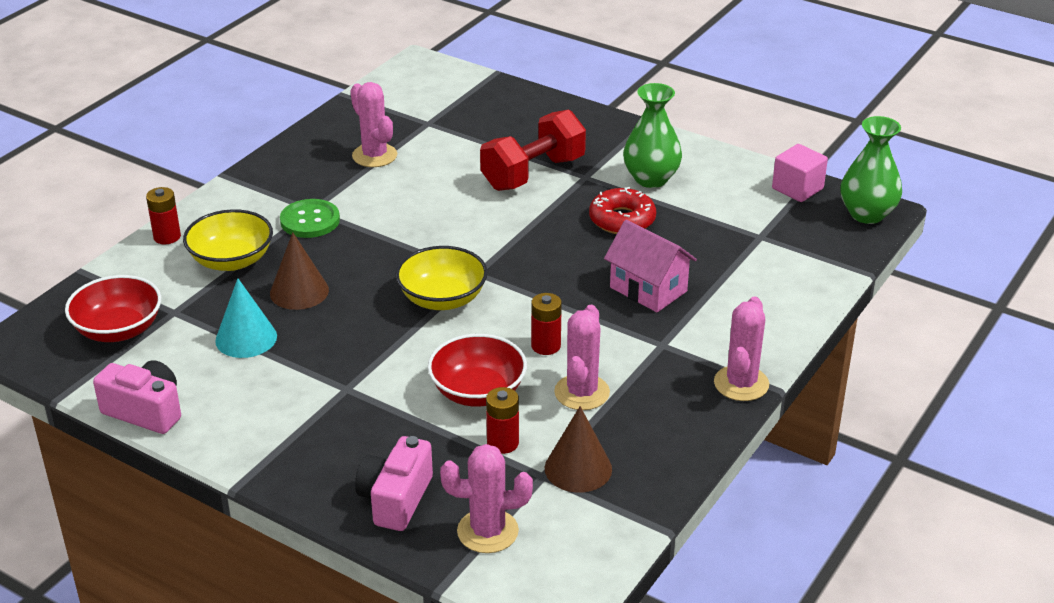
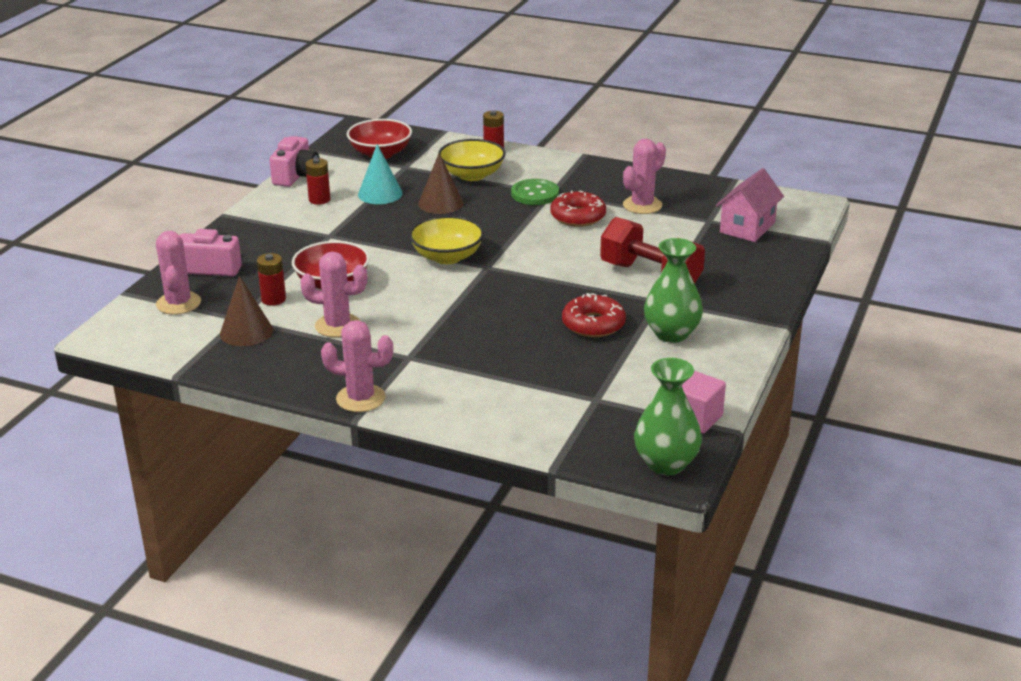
camera: 80 degrees right, 5 degrees down
(382, 199) = (578, 216): none -> red donut
(546, 346) = (395, 305): red battery -> red battery (319, 200)
(648, 289) = (487, 345): pink house -> pink house (747, 227)

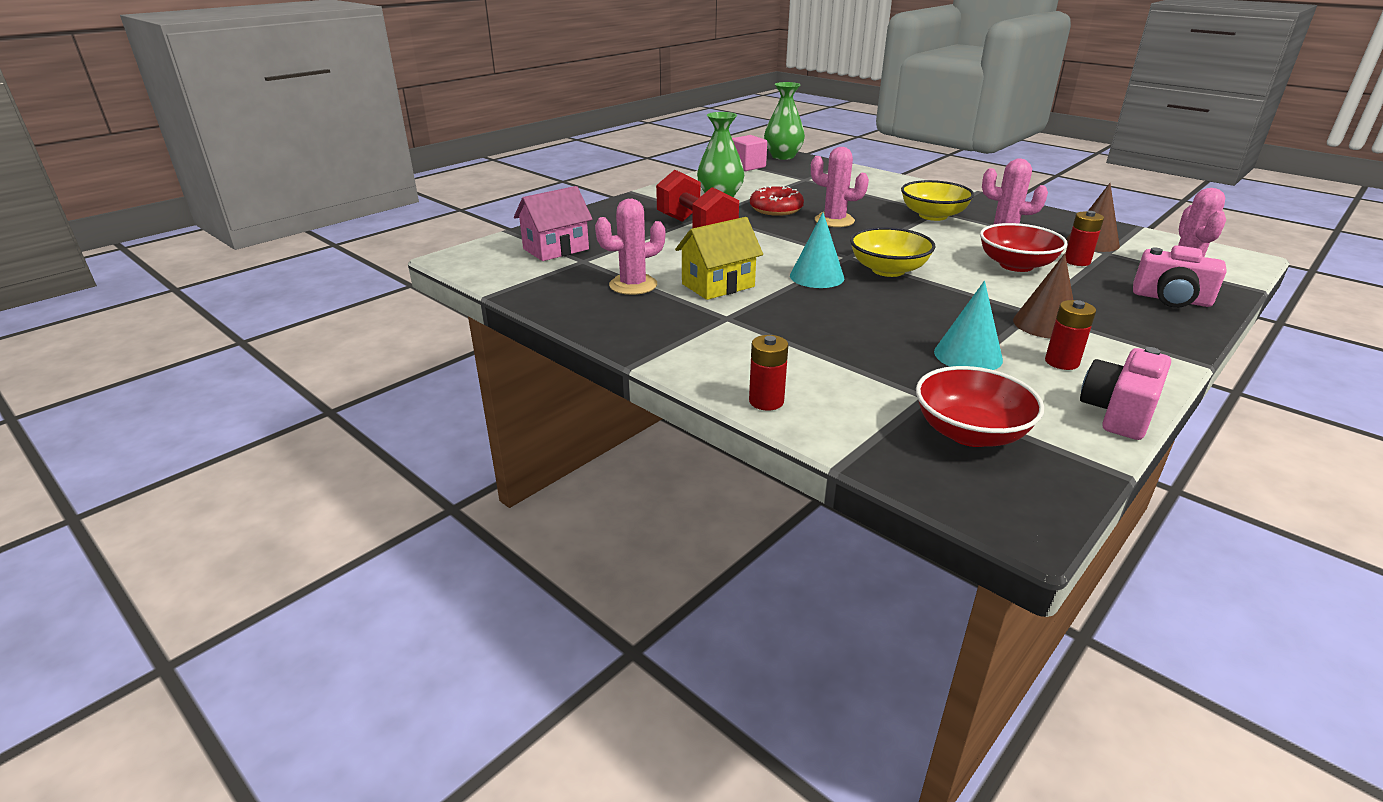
camera: 160 degrees left, 0 degrees up
(360, 398) = (976, 197): pink cactus -> pink cactus (834, 221)
(440, 203) = (881, 327): brown cone -> brown cone (1045, 324)
(472, 175) = (822, 361): yellow bowl -> yellow bowl (933, 216)
(505, 239) = (817, 277): none -> turquoise cone
(535, 194) = (749, 319): green button -> none
(578, 216) = (718, 285): red donut -> yellow house

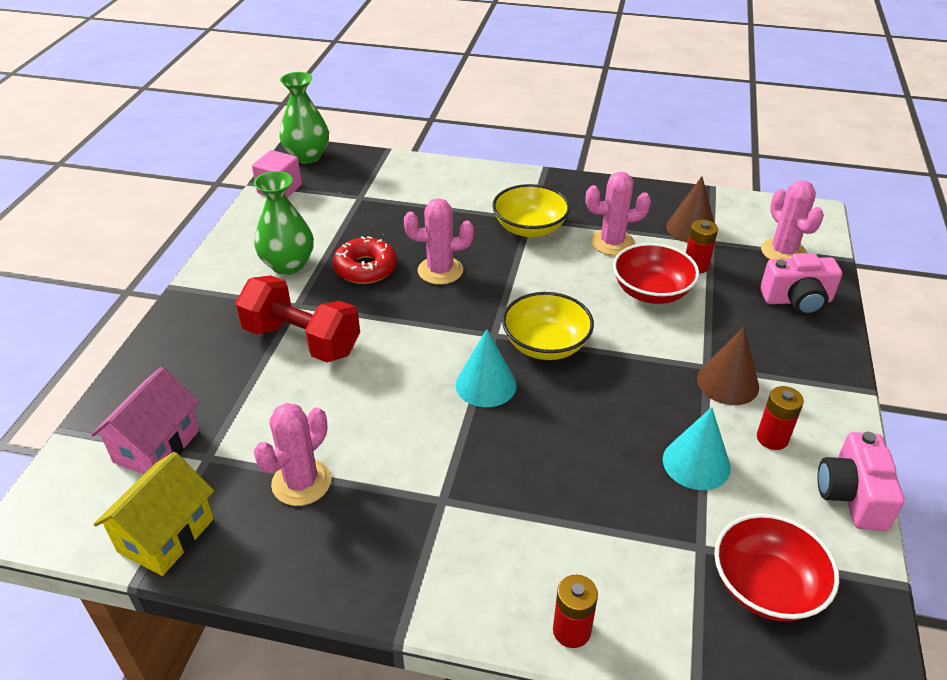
camera: 30 degrees left, 10 degrees up
(718, 285) = (396, 443): yellow house -> yellow house (166, 535)

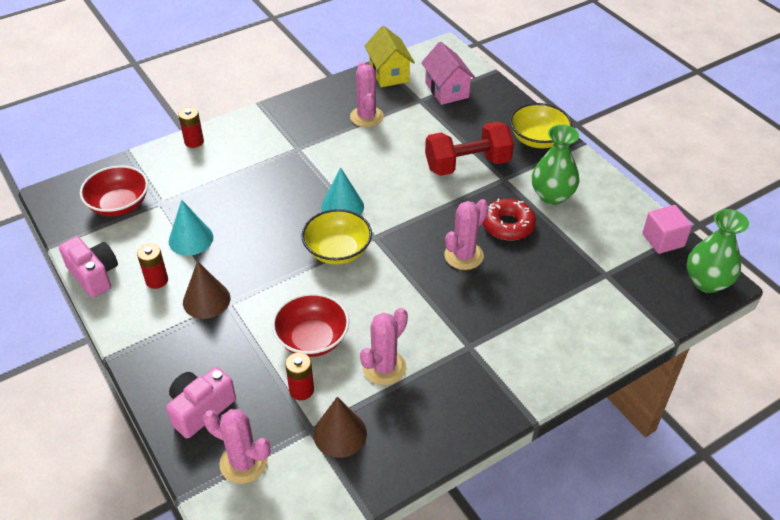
camera: 135 degrees right, 5 degrees up
(530, 228) = (457, 336): yellow bowl -> yellow bowl (538, 139)

